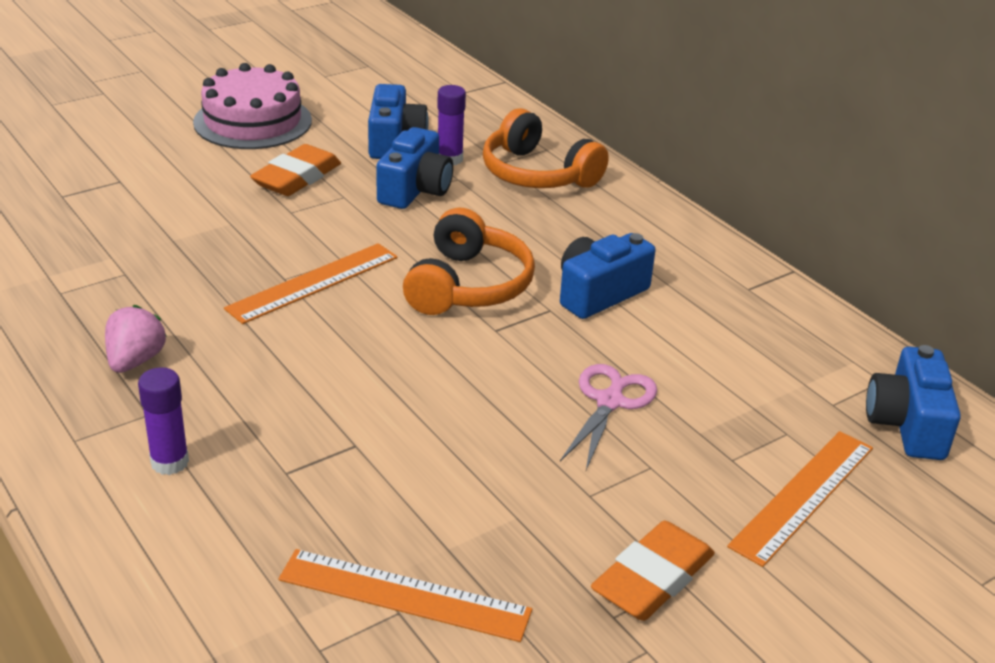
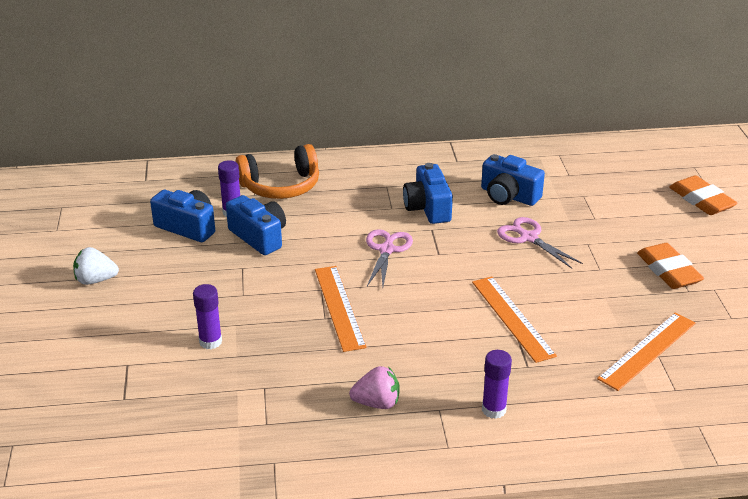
camera: 60 degrees left, 0 degrees up
(135, 361) = (377, 403): pink strawberry -> pink strawberry turned 135 degrees clockwise
(188, 216) = (210, 342): none -> purple glue stick
(252, 121) = (96, 280): pink cake -> white strawberry
(297, 178) = (199, 280): orange eraser -> orange eraser (701, 200)
(468, 286) = (387, 249): orange headphones -> pink scissors
(803, 496) = (631, 208): orange ruler -> orange ruler (512, 318)
(907, 424) = (595, 161): blue camera -> blue camera (508, 196)

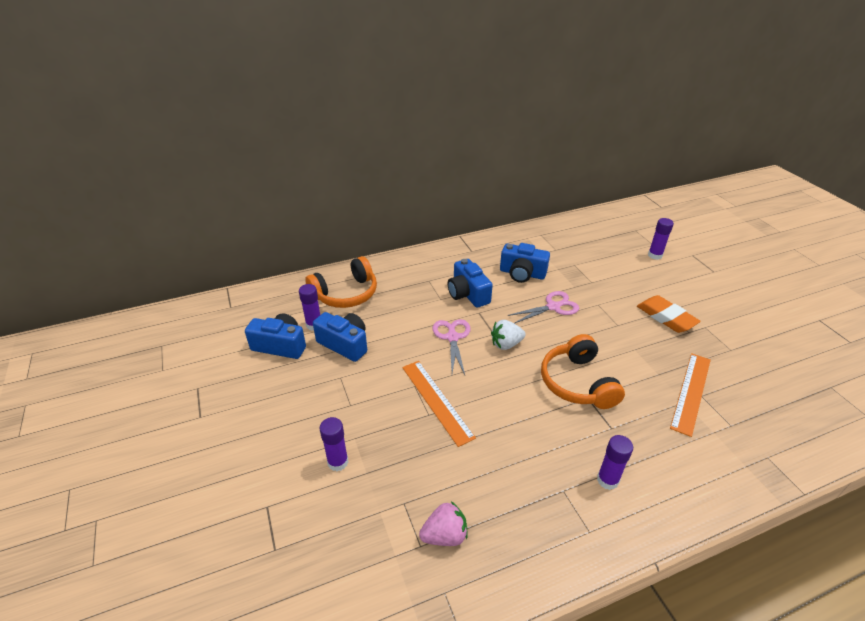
camera: 15 degrees left, 5 degrees up
(96, 280) = (212, 416): white strawberry -> white strawberry (506, 344)
(377, 403) = (509, 497): pink strawberry -> pink strawberry (445, 535)
(512, 318) = (577, 382): orange ruler -> orange headphones
(528, 237) = (553, 307): pink scissors -> pink scissors turned 120 degrees clockwise
(701, 200) = (655, 255): orange eraser -> purple glue stick

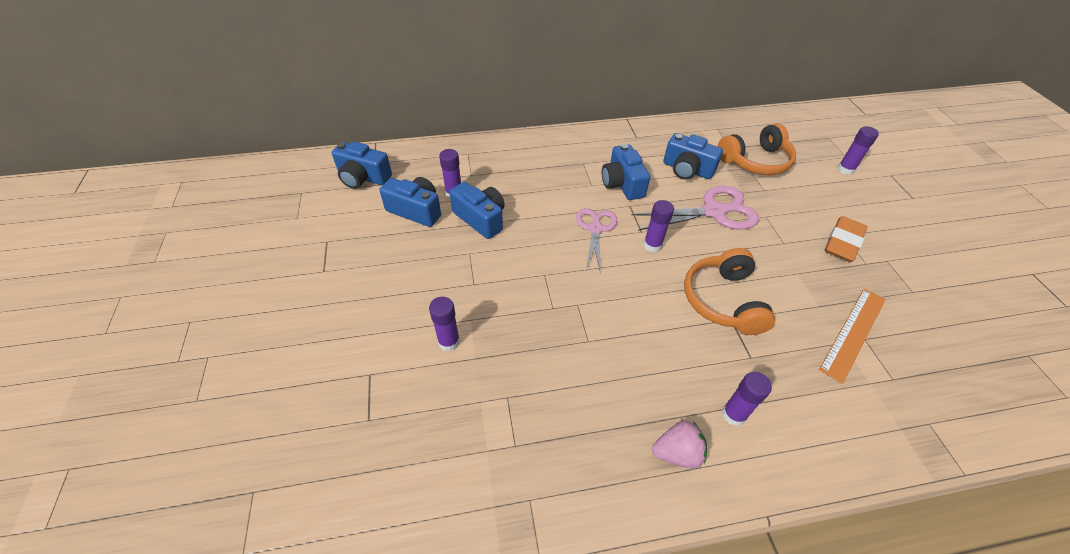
camera: 10 degrees right, 10 degrees up
(222, 322) = (363, 177): none -> blue camera
(346, 294) = (493, 165): orange headphones -> orange headphones (755, 161)
(437, 401) = (564, 294): orange ruler -> none
(445, 535) = (542, 440): pink strawberry -> pink strawberry (677, 453)
(506, 344) = (652, 245): white strawberry -> purple glue stick
(553, 307) = (714, 211): pink scissors -> pink scissors, size x1.52
(666, 317) = (842, 243): orange eraser -> orange eraser turned 60 degrees clockwise

